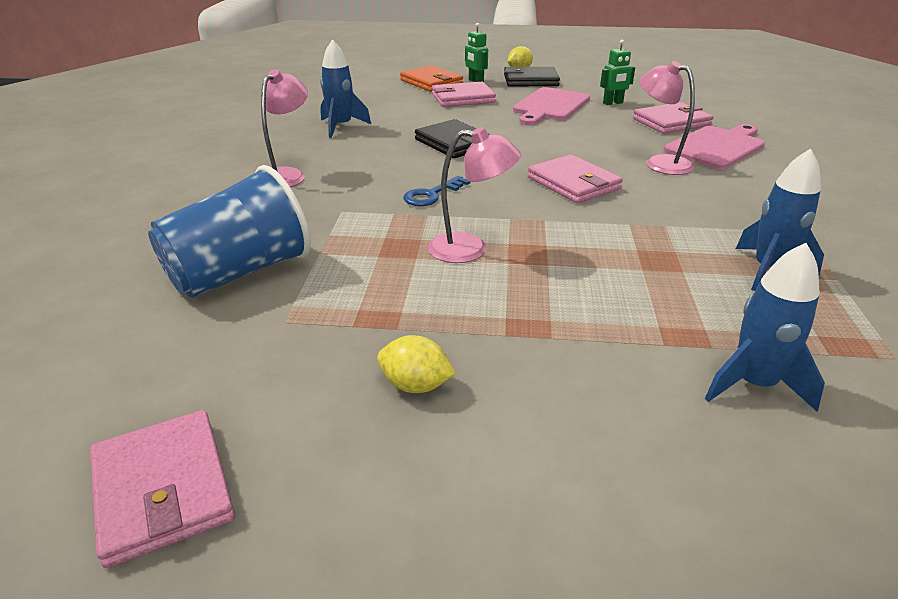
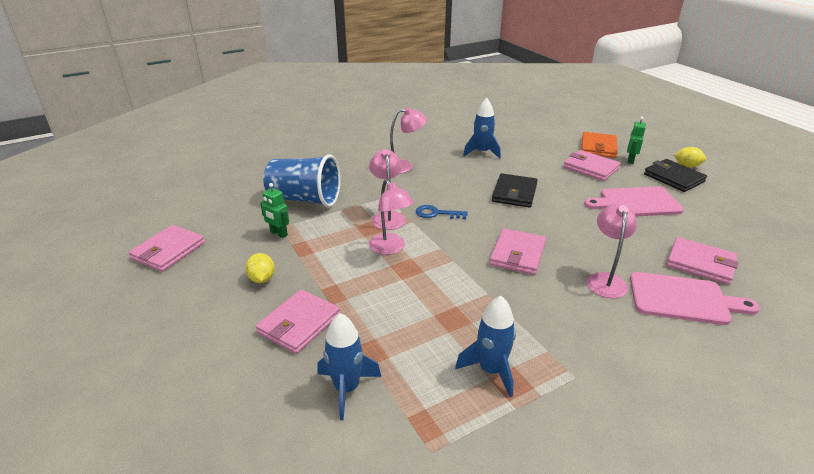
camera: 55 degrees right, 0 degrees up
(392, 226) = (387, 216): none -> pink lamp
(575, 382) = (299, 324): none -> pink wallet
(613, 103) = (692, 225): green robot -> green robot (278, 233)

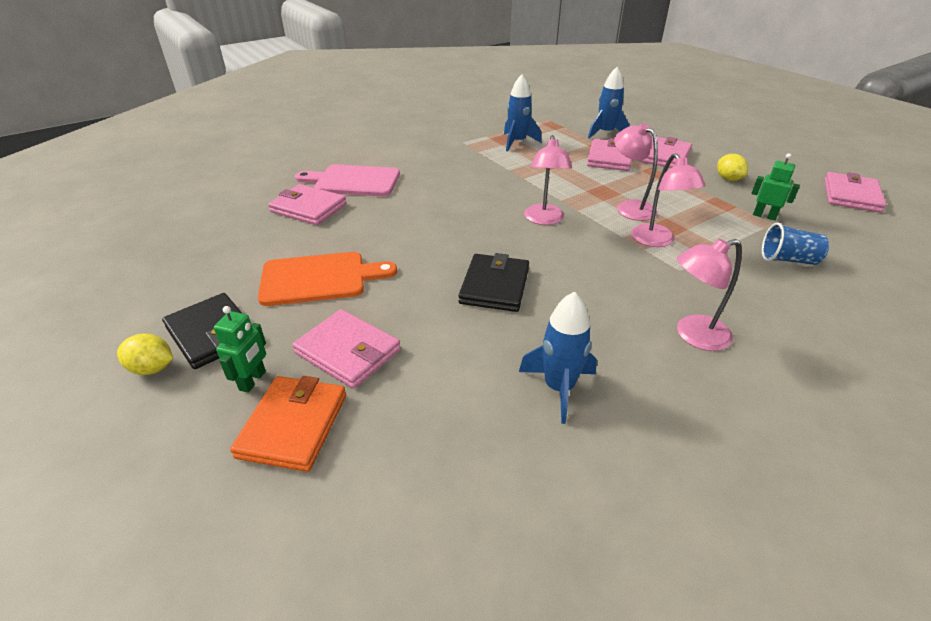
camera: 175 degrees right, 5 degrees up
(305, 199) = (788, 260): blue cup -> blue cup, size x0.54
(436, 213) = (597, 248): blue key -> none
(518, 254) = (495, 208): pink wallet -> pink wallet (609, 158)
(605, 280) = (414, 191): pink lamp -> pink lamp (544, 220)
(636, 202) = (319, 278): pink cutting board -> orange cutting board

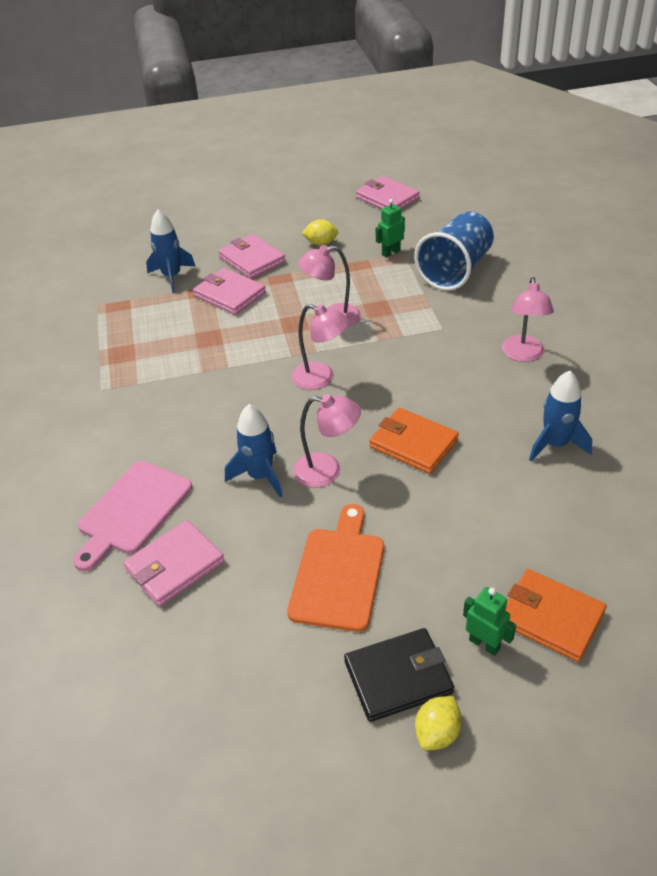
camera: 65 degrees left, 5 degrees up
(348, 351) = (467, 566): pink wallet -> none
(494, 286) = (413, 444): black wallet -> orange wallet
(517, 142) = (140, 346): blue rocket -> blue rocket (260, 476)
(657, 241) = (395, 323): pink lamp -> pink lamp (327, 471)
(788, 260) = (455, 270): blue cup -> blue cup, size x1.86

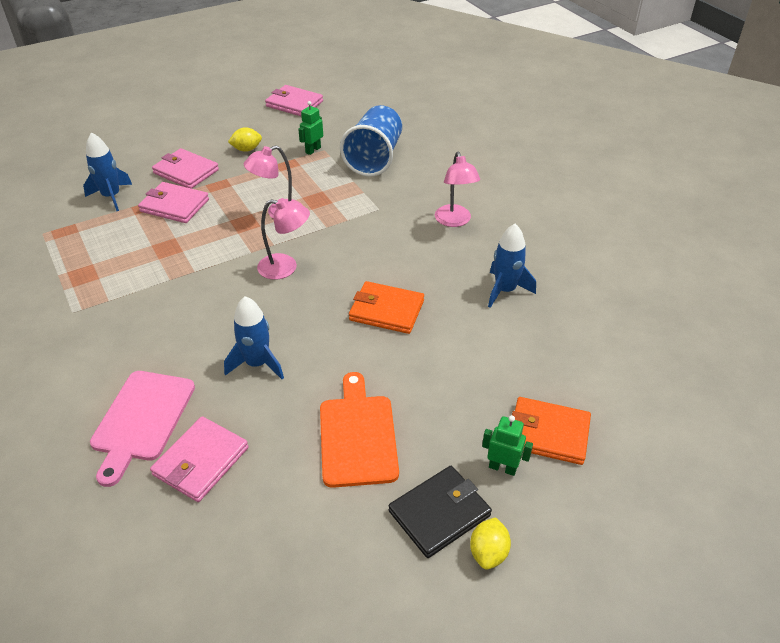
camera: 20 degrees left, 0 degrees up
(327, 471) = (318, 348): pink lamp -> none

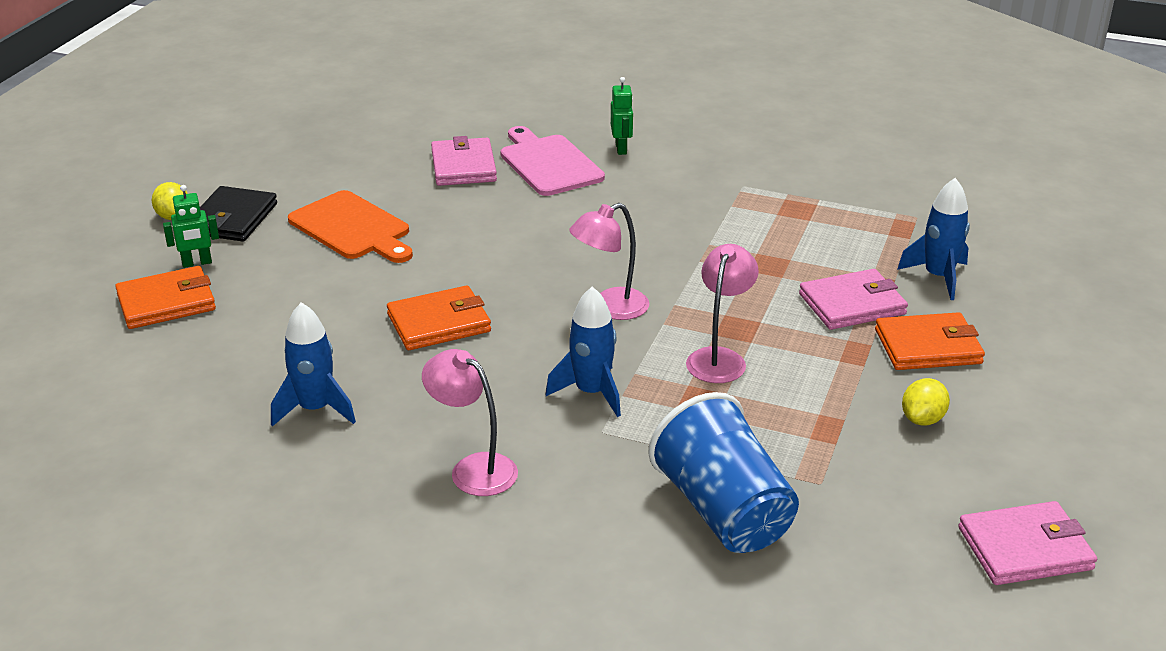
camera: 140 degrees right, 10 degrees down
(186, 172) = (927, 346): pink wallet -> orange wallet
(257, 363) = (510, 229): blue rocket -> blue rocket (591, 393)
(313, 150) = (834, 472): green robot -> green robot (621, 148)

